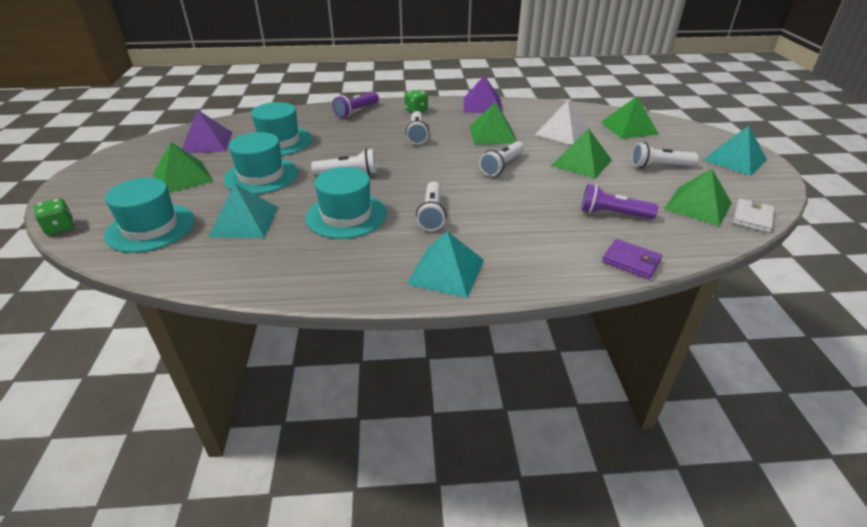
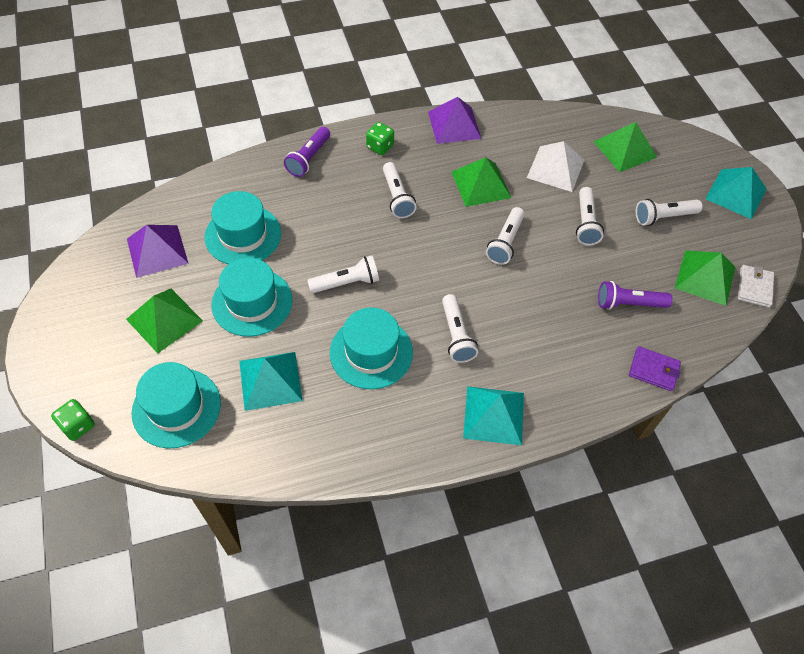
camera: 15 degrees left, 20 degrees up
(581, 162) = (585, 223): green pyramid -> white flashlight

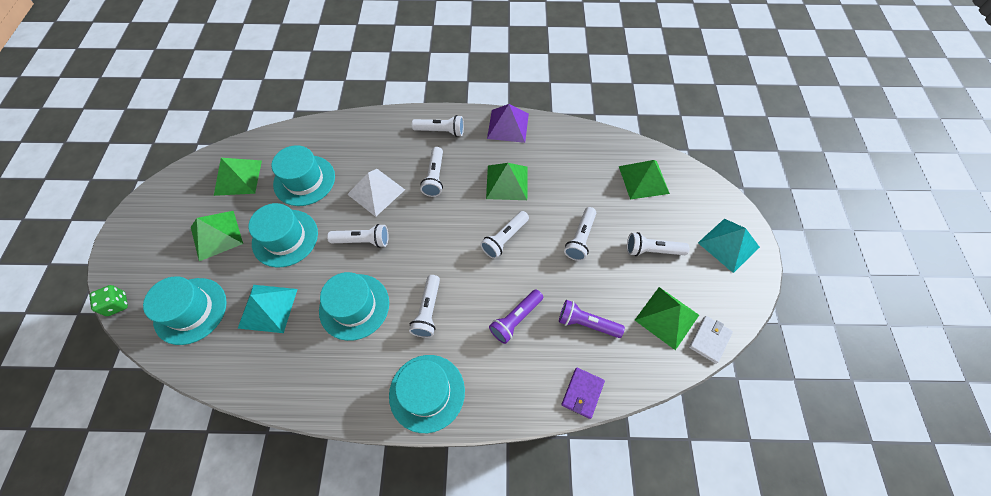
camera: 20 degrees right, 5 degrees up
(157, 251) = (238, 177): purple pyramid -> green pyramid
(309, 158) = (382, 128): purple flashlight -> purple flashlight (516, 319)
(380, 146) = (440, 131): green dice -> white flashlight
(494, 415) = (427, 392): turquoise pyramid -> turquoise hat
(555, 168) = (575, 183): white pyramid -> white pyramid (376, 191)
(653, 370) = (582, 393): purple wallet -> purple wallet turned 75 degrees clockwise

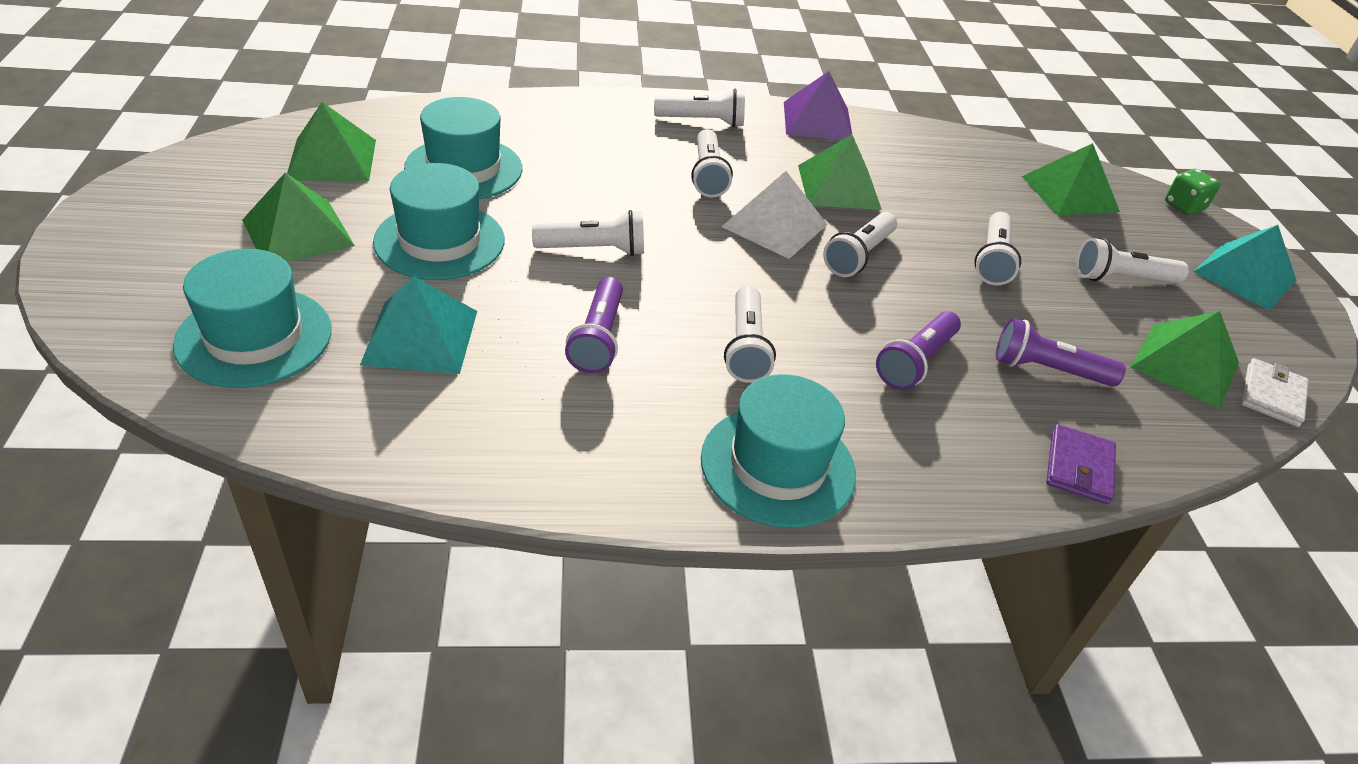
camera: 10 degrees left, 20 degrees down
(117, 304) = (88, 324): green dice -> green dice (1184, 206)
(354, 306) = (598, 338): turquoise hat -> purple flashlight
(376, 191) = (604, 188): white pyramid -> white pyramid (774, 225)

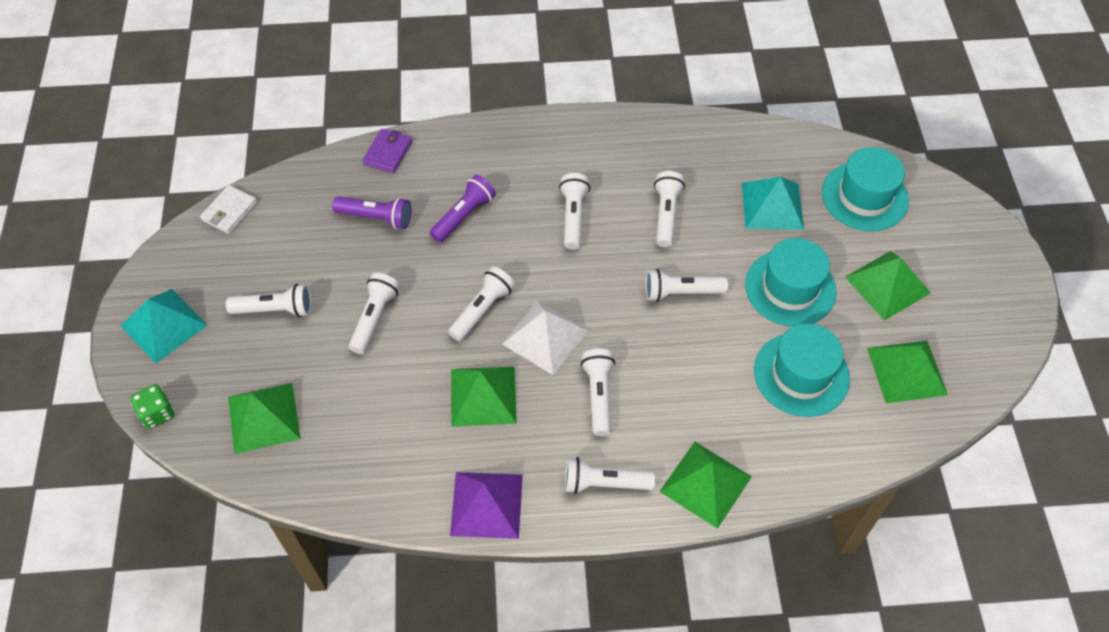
camera: 175 degrees left, 15 degrees up
(598, 338) = (666, 215): purple flashlight -> white flashlight
(777, 466) = (559, 141): turquoise hat -> none
(1185, 364) = (275, 231): green pyramid -> green pyramid (705, 484)

